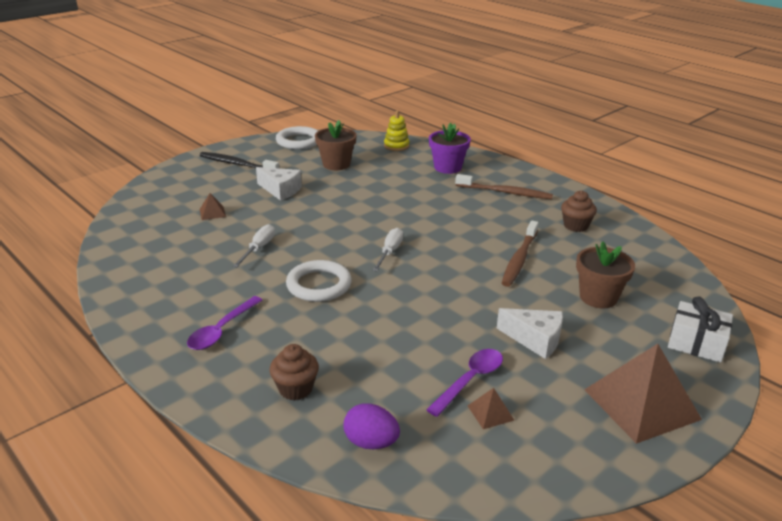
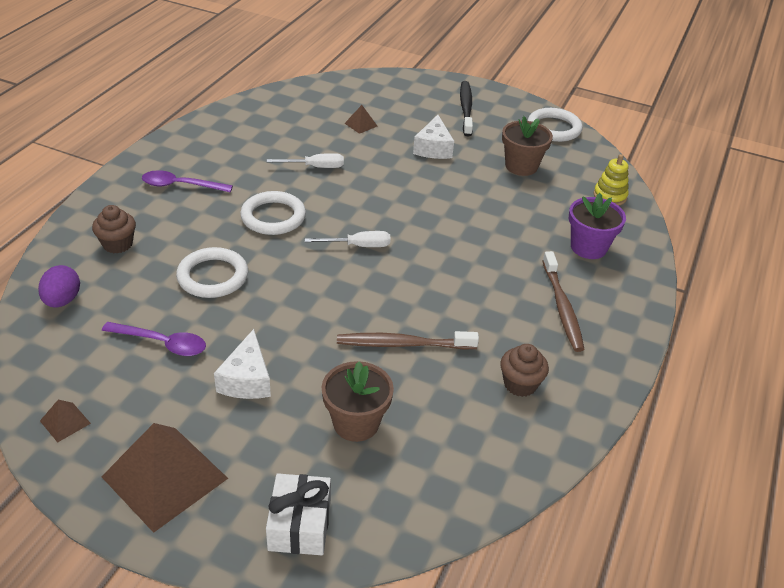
camera: 65 degrees right, 10 degrees up
(387, 334) = (213, 276): none -> white ring
(490, 413) = (119, 365): brown pyramid -> brown pyramid (65, 422)

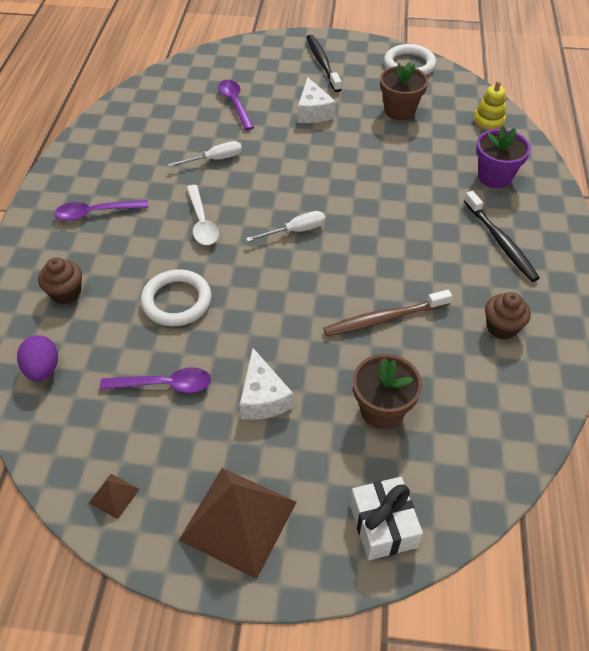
camera: 15 degrees left, 10 degrees up
(273, 217) = (202, 222): white ring -> white spoon
(361, 124) = (235, 104): brown pyramid -> purple spoon
(562, 307) = (500, 242): brown toothbrush -> black toothbrush

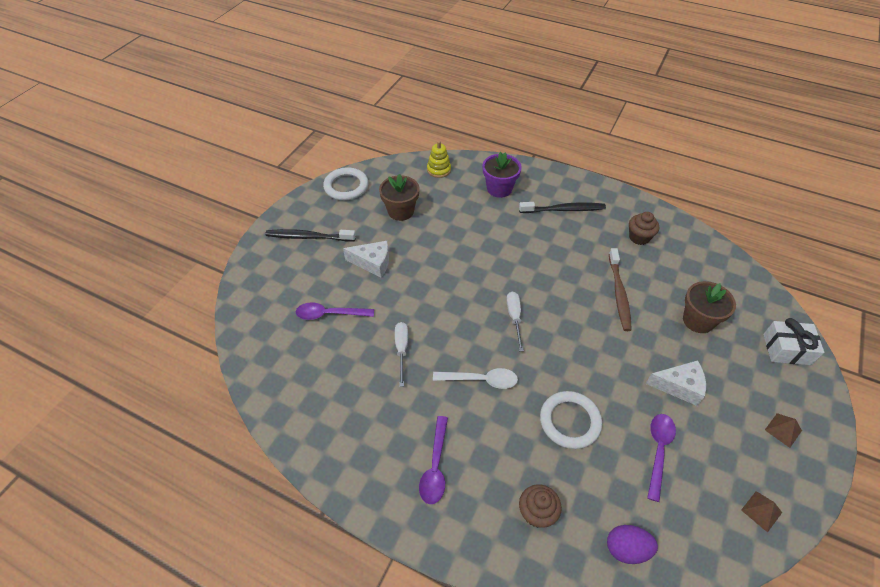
camera: 70 degrees left, 0 degrees up
(238, 520) = (783, 430): brown pyramid -> brown pyramid, size x0.43

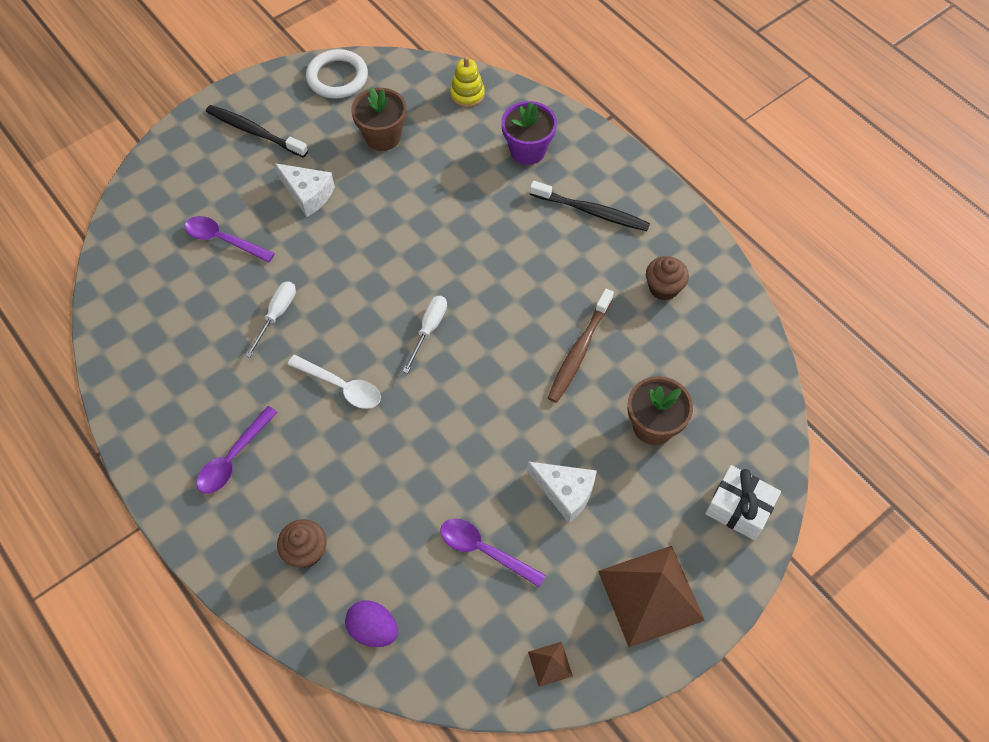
camera: 25 degrees right, 10 degrees up
(570, 421) = (408, 475): white ring -> none
(658, 451) = (484, 550): purple spoon -> purple spoon turned 105 degrees counterclockwise
(783, 430) = (650, 595): brown pyramid -> brown pyramid, size x2.35

